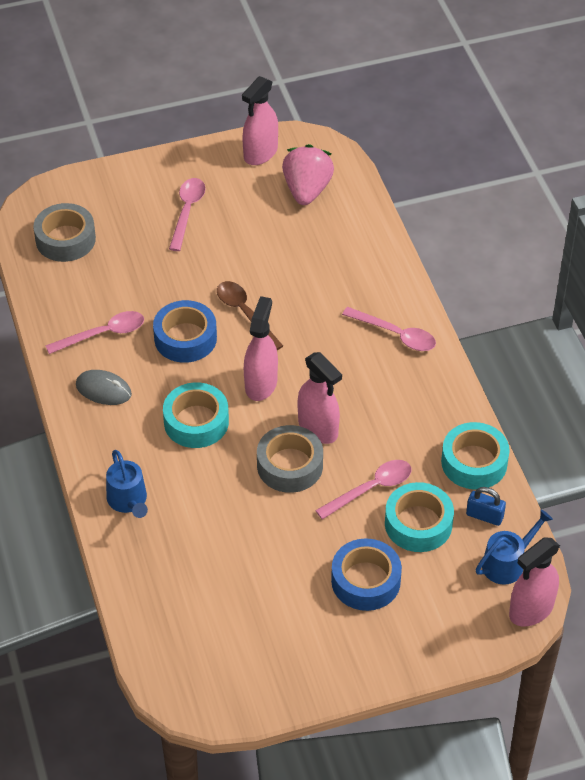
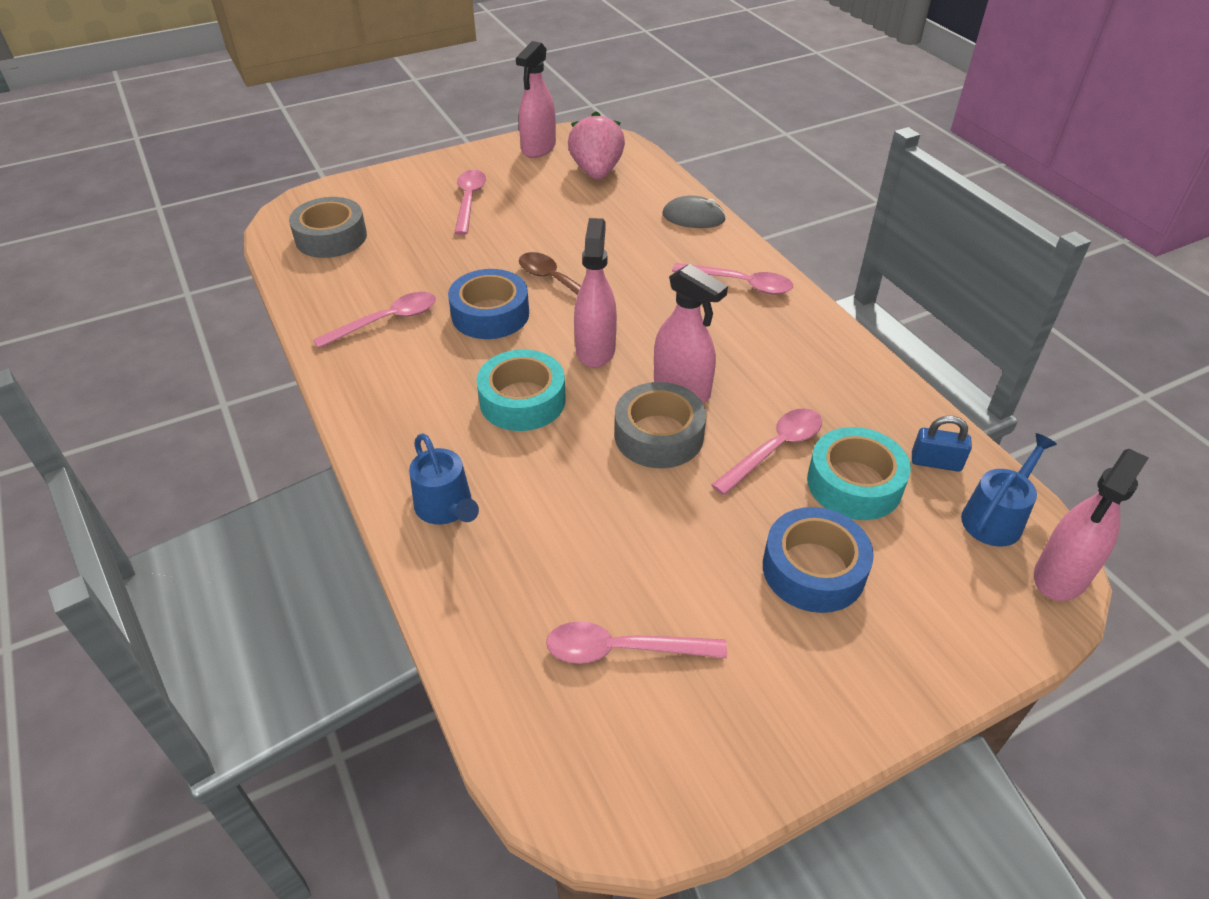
camera: 10 degrees left, 5 degrees down
(103, 390) = (394, 379): grey mouse -> grey mouse (693, 217)
(225, 614) = (622, 650): none -> pink spoon
(474, 462) = (892, 402): turquoise tape -> none

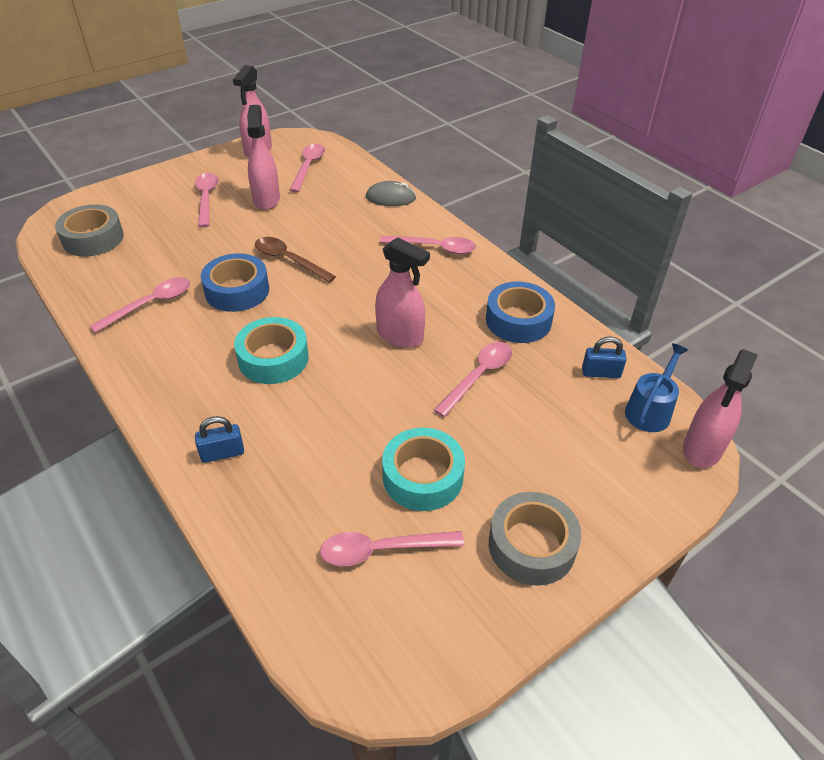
camera: 10 degrees left, 0 degrees up
(446, 507) = (222, 453): blue watering can -> blue padlock
(595, 350) = (327, 311): pink spray bottle -> pink spray bottle (266, 199)
(596, 172) = (308, 167): pink strawberry -> pink spoon
(659, 435) = (387, 375): grey tape -> grey tape (531, 545)
(813, 569) = (520, 467): blue tape -> blue tape (518, 320)
(854, 483) = (542, 396): turquoise tape -> turquoise tape (422, 477)

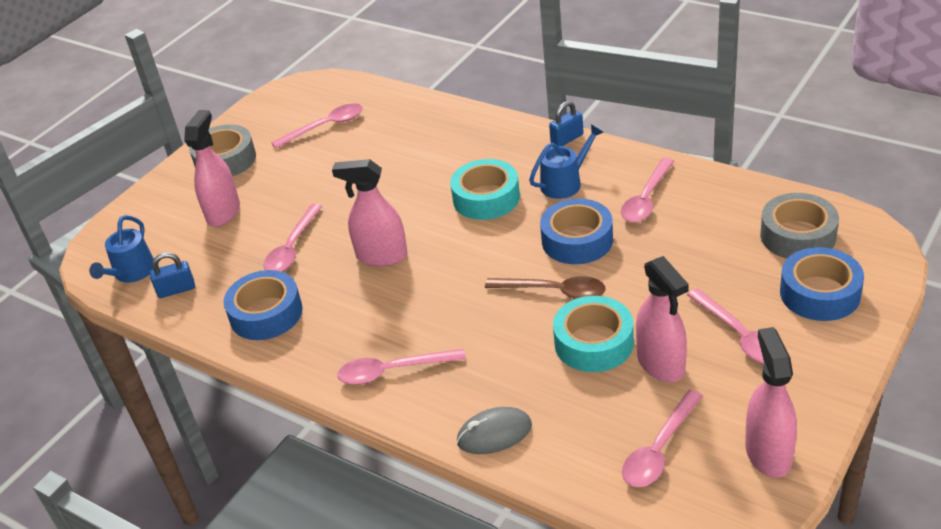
camera: 165 degrees right, 5 degrees down
(133, 203) = (820, 293): none -> blue tape
(195, 346) = (565, 183): none -> blue watering can
(222, 453) = (470, 132): blue padlock -> blue padlock (567, 139)
(308, 167) = (659, 449): pink spoon -> pink spoon turned 45 degrees clockwise
(422, 477) = (314, 168): turquoise tape -> turquoise tape (594, 343)
(702, 449) = (90, 258): pink spray bottle -> pink spray bottle (223, 212)

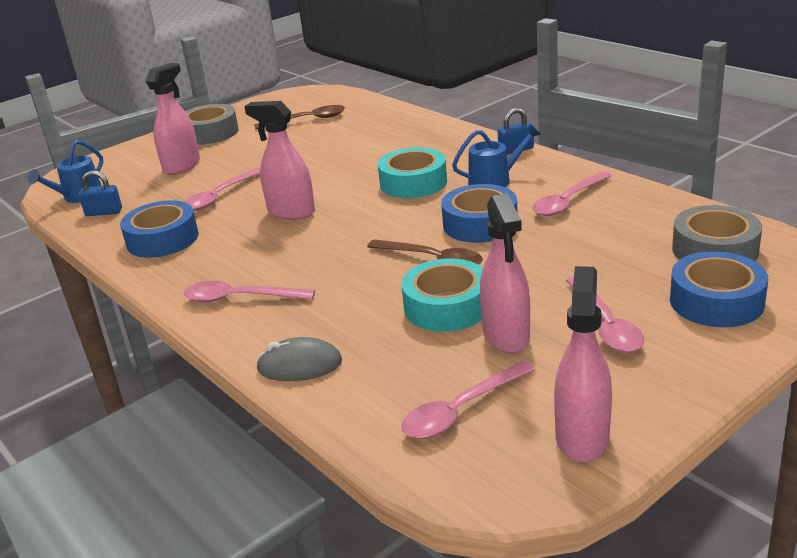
camera: 15 degrees right, 10 degrees down
(325, 127) = (307, 120): pink spoon -> brown spoon

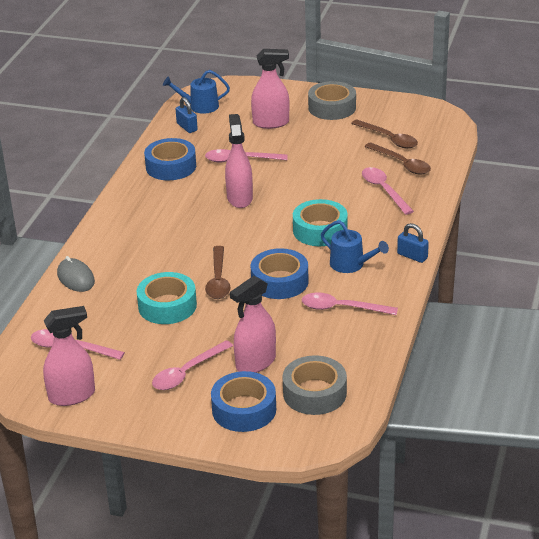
camera: 55 degrees right, 5 degrees up
(240, 298) = (126, 227): pink spoon -> pink spoon (384, 190)
(357, 123) = (401, 164): none -> brown spoon
(506, 335) = (150, 339): pink spray bottle -> pink spray bottle (255, 363)

